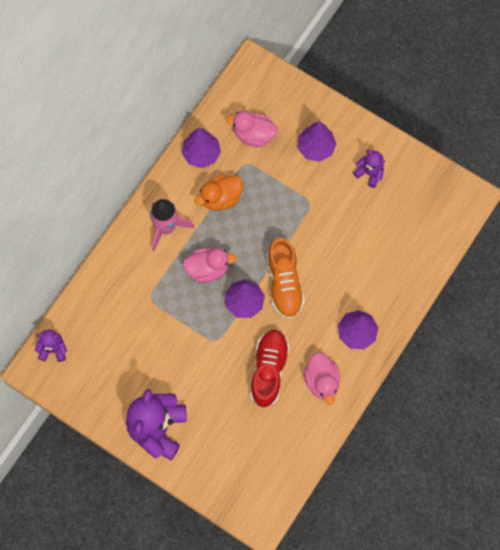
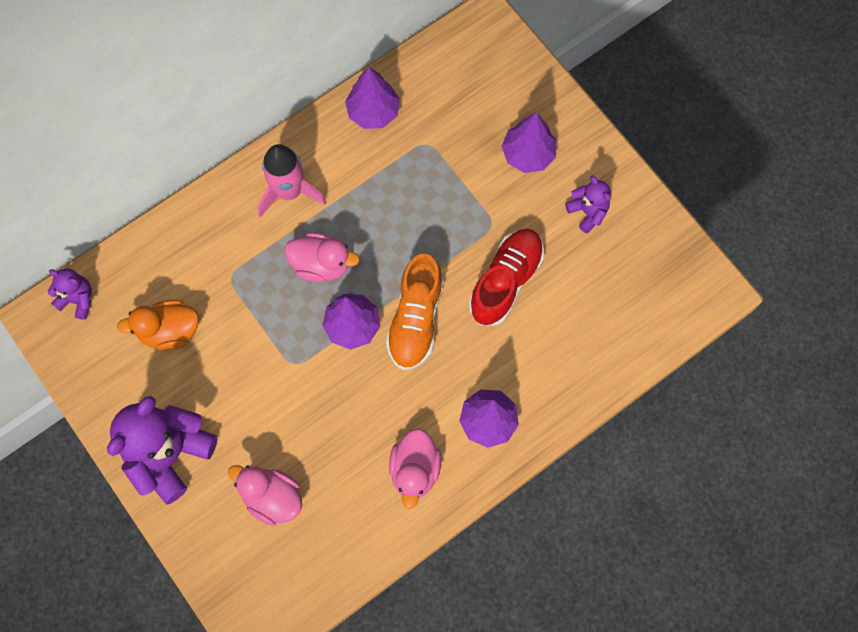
camera: 20 degrees right, 0 degrees up
(221, 198) = (376, 178): orange duck -> orange duck (169, 331)
(253, 135) = (451, 110): pink duck -> pink duck (272, 497)
(269, 370) = (349, 429): red shoe -> red shoe (505, 281)

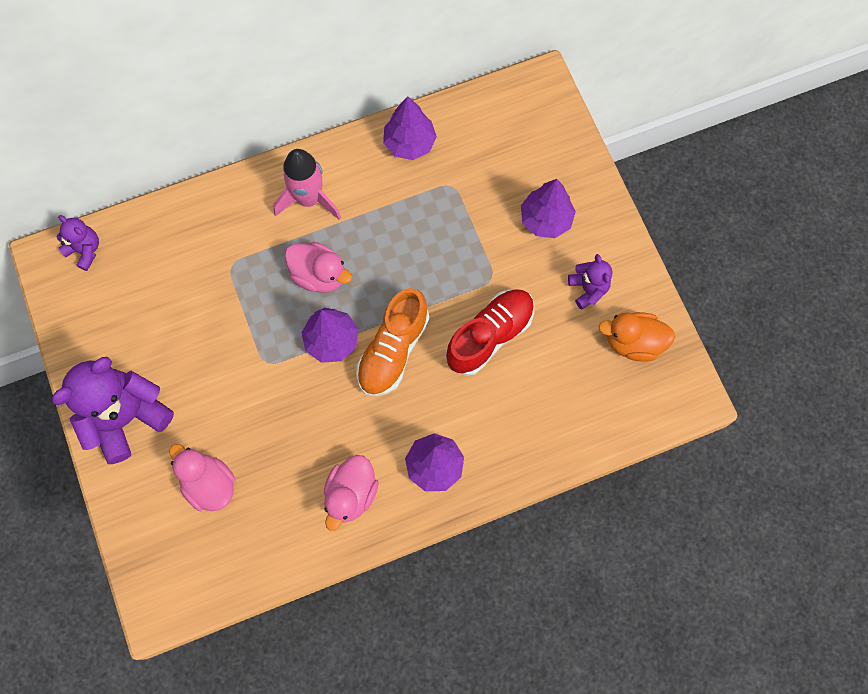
camera: 15 degrees right, 0 degrees up
(169, 331) = (160, 302): orange duck -> orange duck (633, 342)

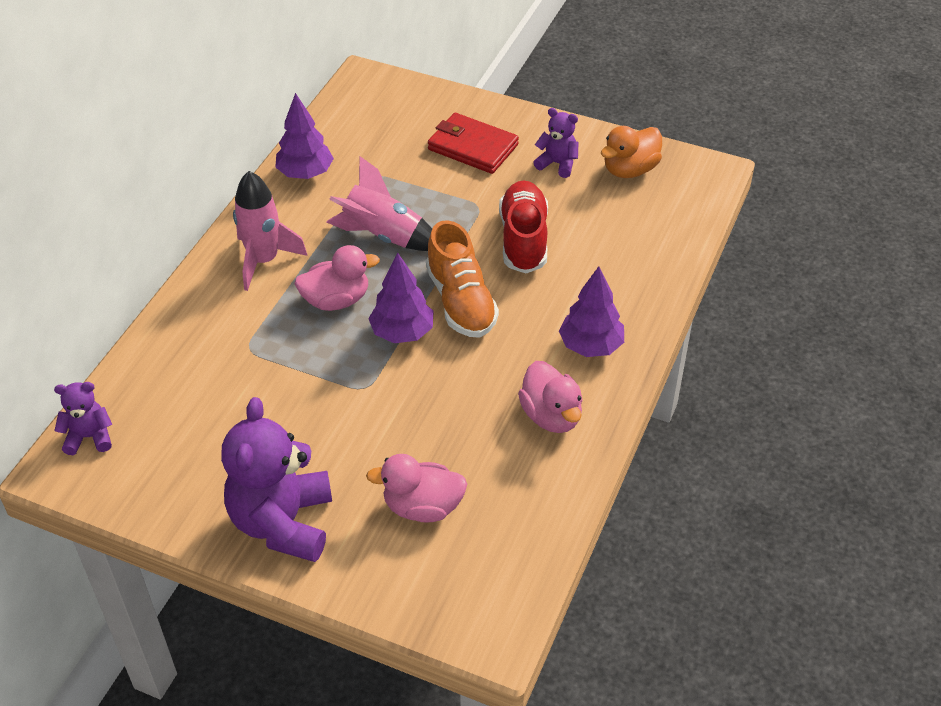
camera: 45 degrees left, 25 degrees down
(403, 246) = (383, 235): none -> pink rocket
(546, 219) = (472, 147): purple tree -> red wallet

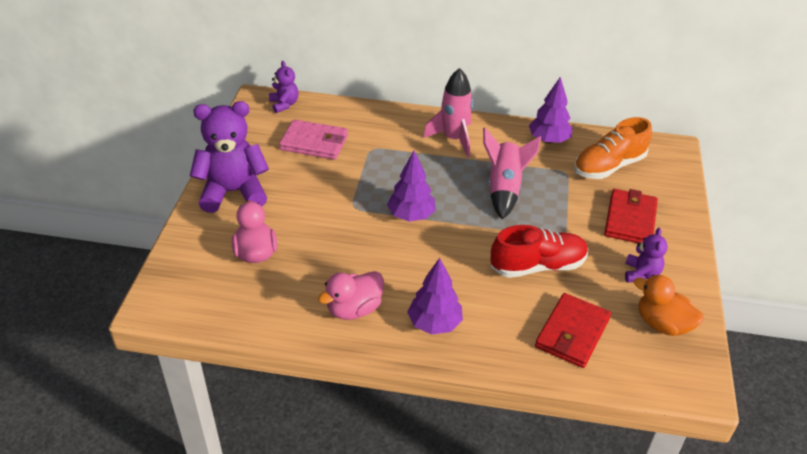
camera: 75 degrees right, 5 degrees down
(206, 412) = (314, 143): none -> pink wallet
(336, 300) = (430, 178): pink duck -> none
(461, 302) = (453, 241): orange shoe -> orange shoe (609, 166)
(628, 238) = (572, 333): none -> red wallet

